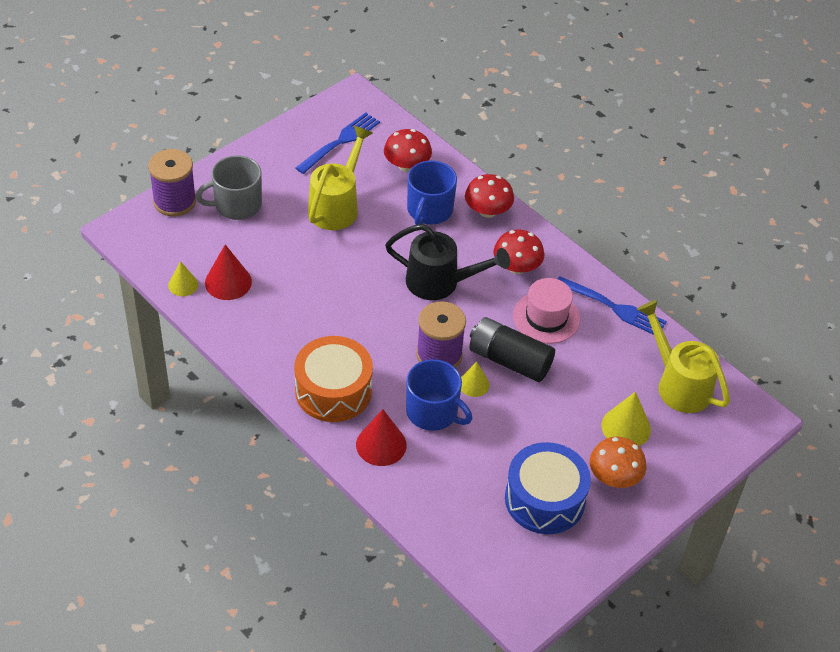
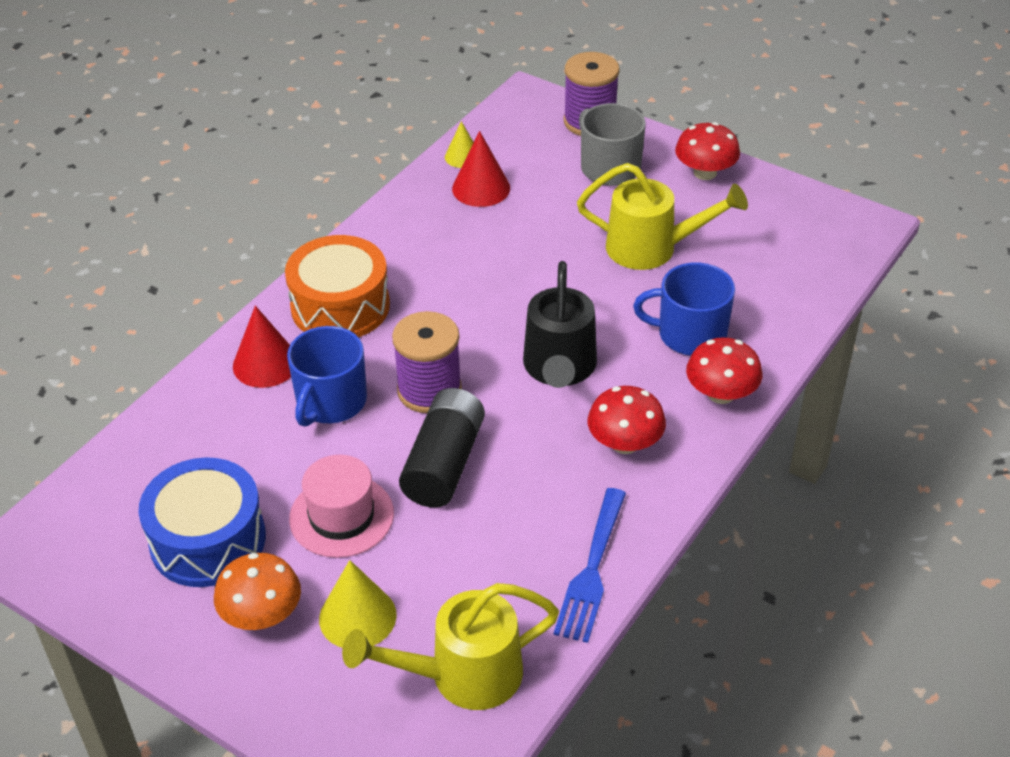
camera: 80 degrees right, 5 degrees down
(340, 142) = (770, 228): blue fork -> none
(407, 165) = (764, 297): red mushroom -> red mushroom (705, 172)
(474, 384) = (389, 433): yellow cone -> none
(546, 317) = (539, 491): pink hat -> pink hat (341, 516)
(679, 384) = (463, 675): yellow watering can -> yellow watering can turned 150 degrees counterclockwise

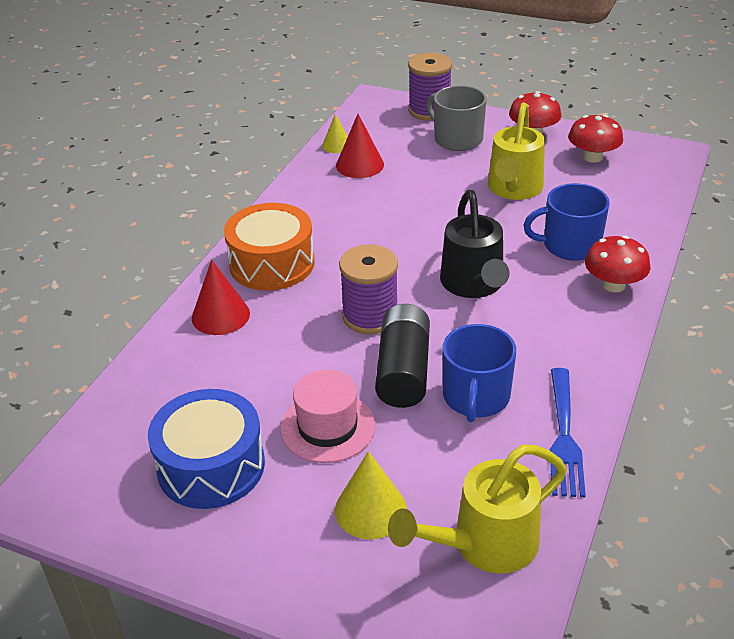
camera: 10 degrees left, 5 degrees down
(262, 614) = (281, 522): orange mushroom -> none
(330, 402) = (287, 337): blue mug -> blue mug (476, 397)
(625, 443) = (551, 333): red mushroom -> red mushroom (592, 157)
(652, 248) = (513, 189): yellow watering can -> yellow watering can turned 105 degrees clockwise

